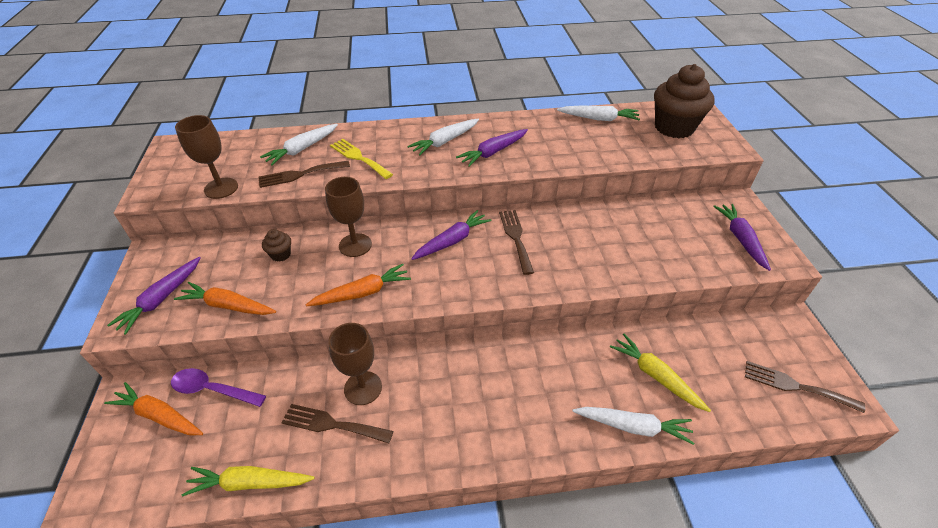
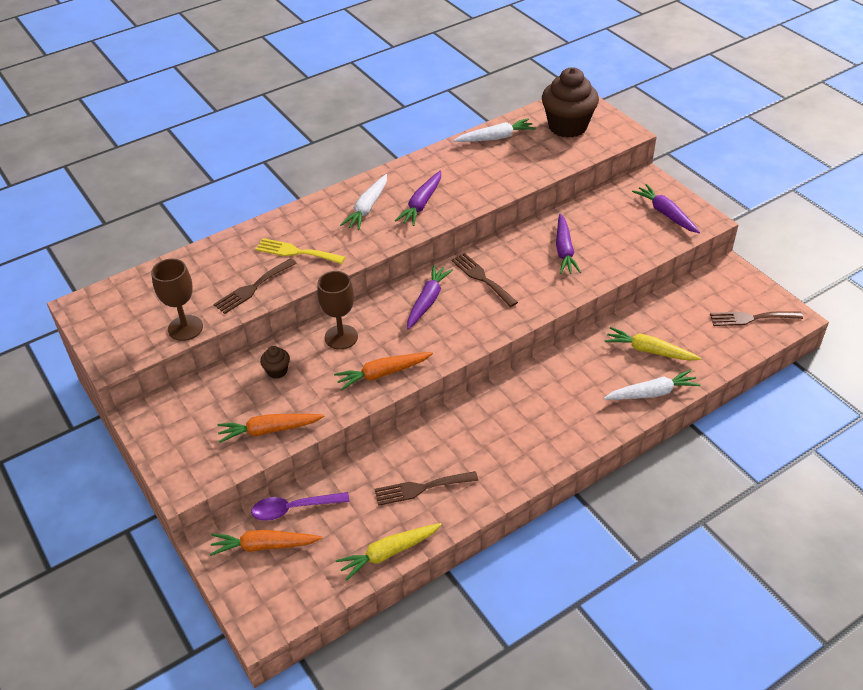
camera: 25 degrees left, 0 degrees up
(161, 299) = (199, 450): purple carrot -> purple carrot (564, 250)
(302, 149) = (230, 262): white carrot -> none
(362, 293) = (383, 373): orange carrot -> orange carrot turned 150 degrees counterclockwise
(363, 388) = (425, 453): brown goblet -> none

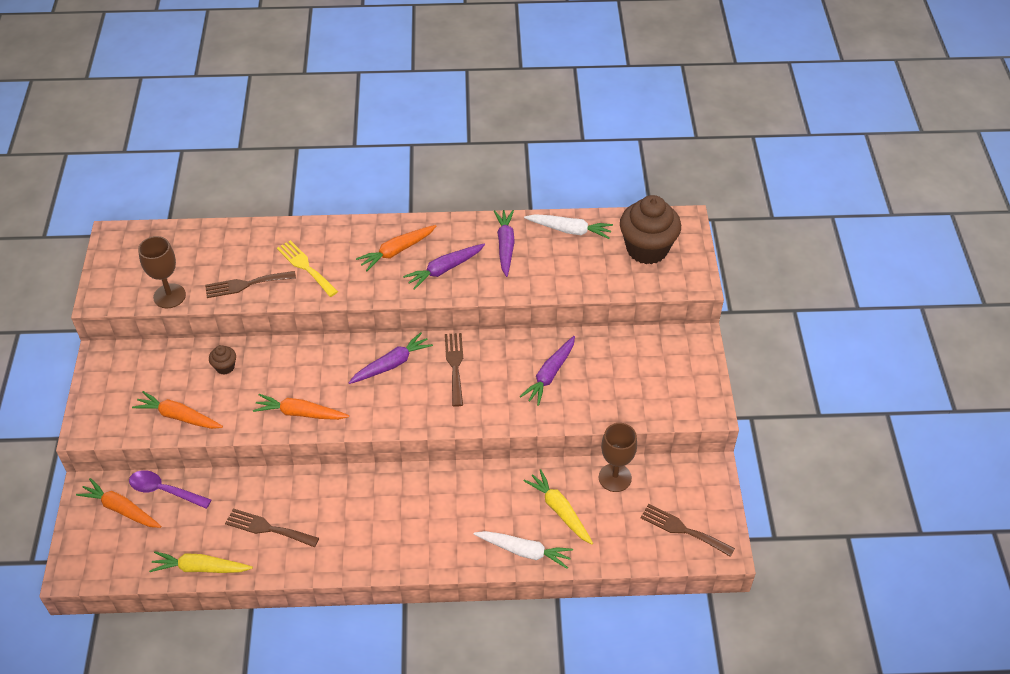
camera: 30 degrees right, 5 degrees up
(341, 337) = (296, 362): brown goblet -> brown goblet (615, 477)
(367, 208) = (397, 251): white carrot -> orange carrot
(666, 214) = (678, 384): purple carrot -> purple carrot (505, 246)

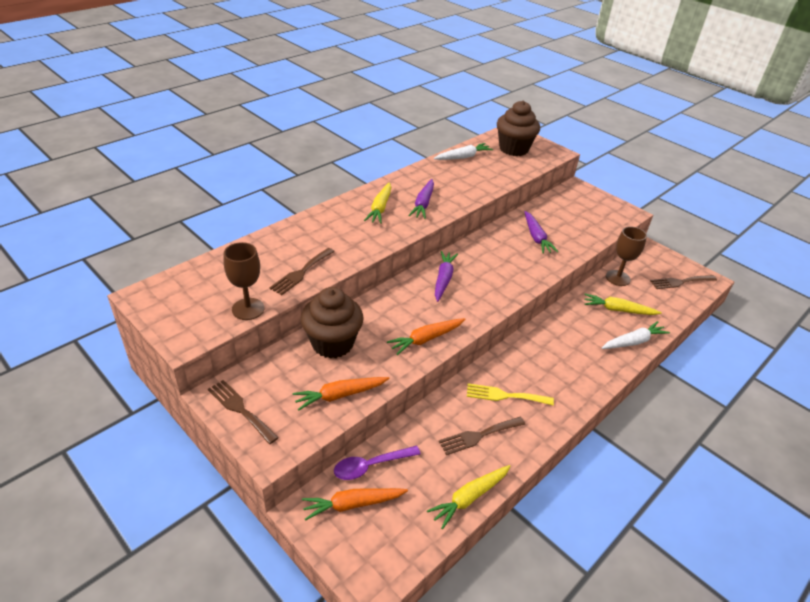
camera: 45 degrees left, 10 degrees down
(225, 367) = (332, 343): brown cupcake -> brown cupcake, size x2.31
(305, 267) = (331, 243): yellow fork -> yellow fork (505, 395)
(397, 251) = (380, 208): orange carrot -> yellow carrot
(455, 365) = (481, 260): brown fork -> brown fork (240, 409)
(505, 246) = (440, 178): purple carrot -> none

